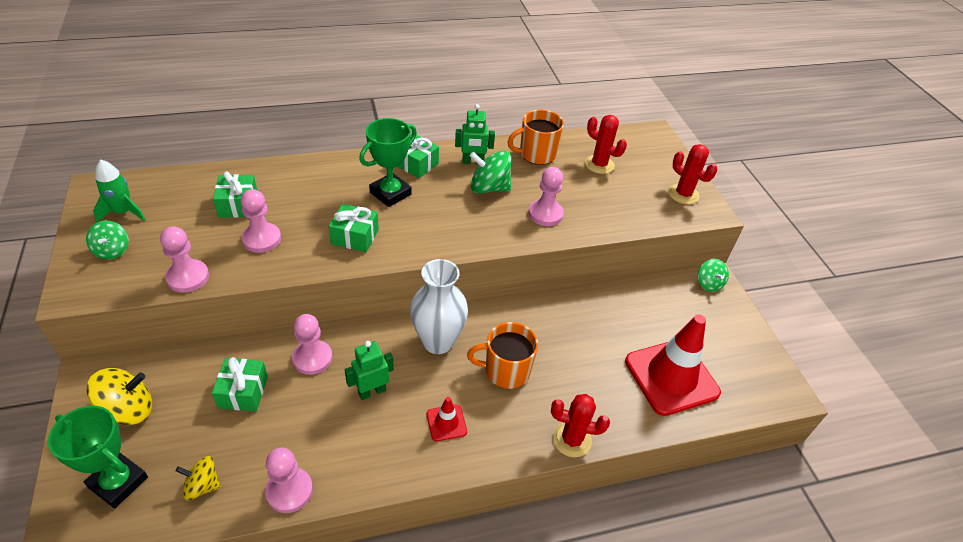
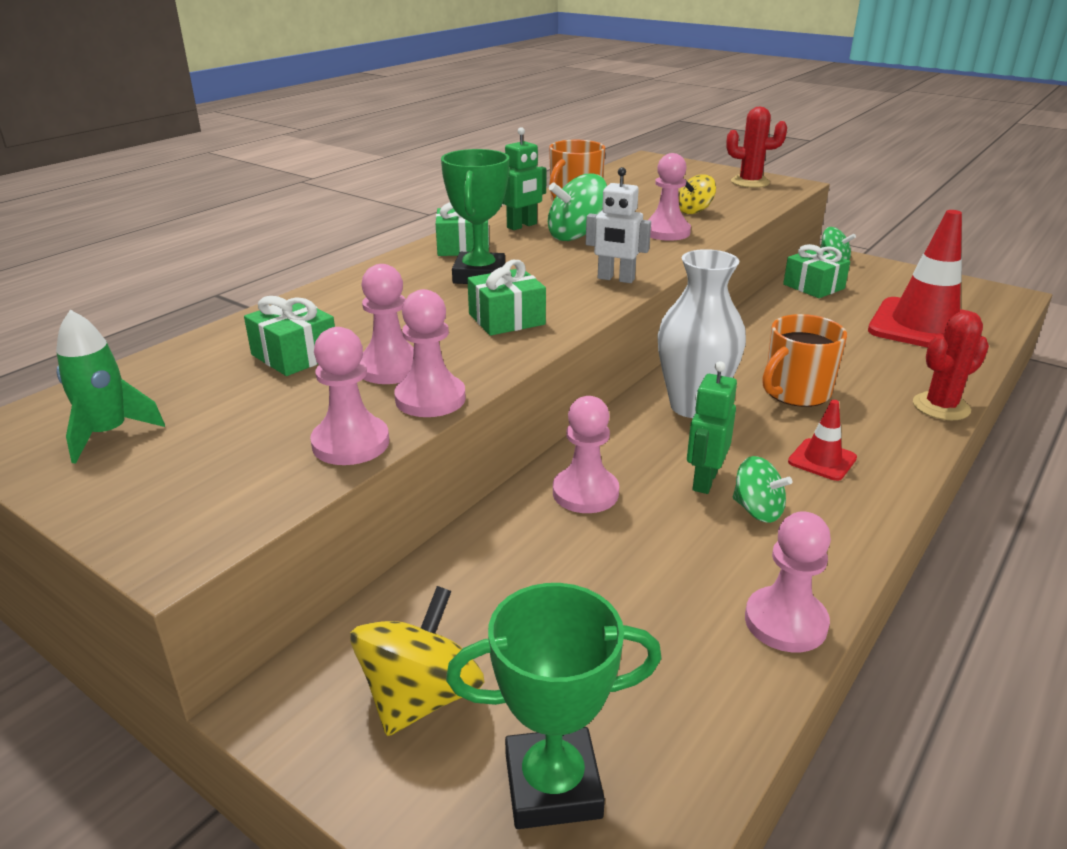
camera: 35 degrees left, 15 degrees down
(112, 250) = (164, 476): green spinning top -> green spinning top (757, 510)
(202, 486) = (677, 696): yellow spinning top -> yellow spinning top (694, 211)
(243, 392) = (556, 572): green gift -> green gift (813, 286)
(249, 271) = (430, 399): none -> pink pawn
(453, 238) = (615, 279): none -> white robot
(599, 164) = (645, 189): red cactus -> none

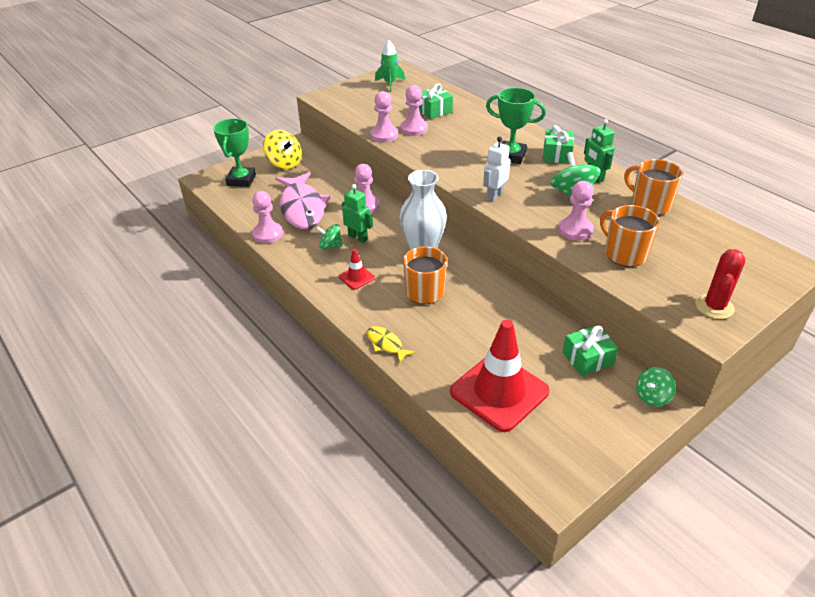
camera: 105 degrees right, 10 degrees up
(350, 443) = (361, 120): pink pawn -> none
(506, 319) = (451, 158): green gift -> none
(643, 589) = (302, 208): none -> pink fish
(694, 211) = (624, 253): yellow spinning top -> orange mug
(757, 510) = (330, 246): green spinning top -> green spinning top turned 45 degrees clockwise
(941, 407) = (386, 344): red cactus -> yellow fish

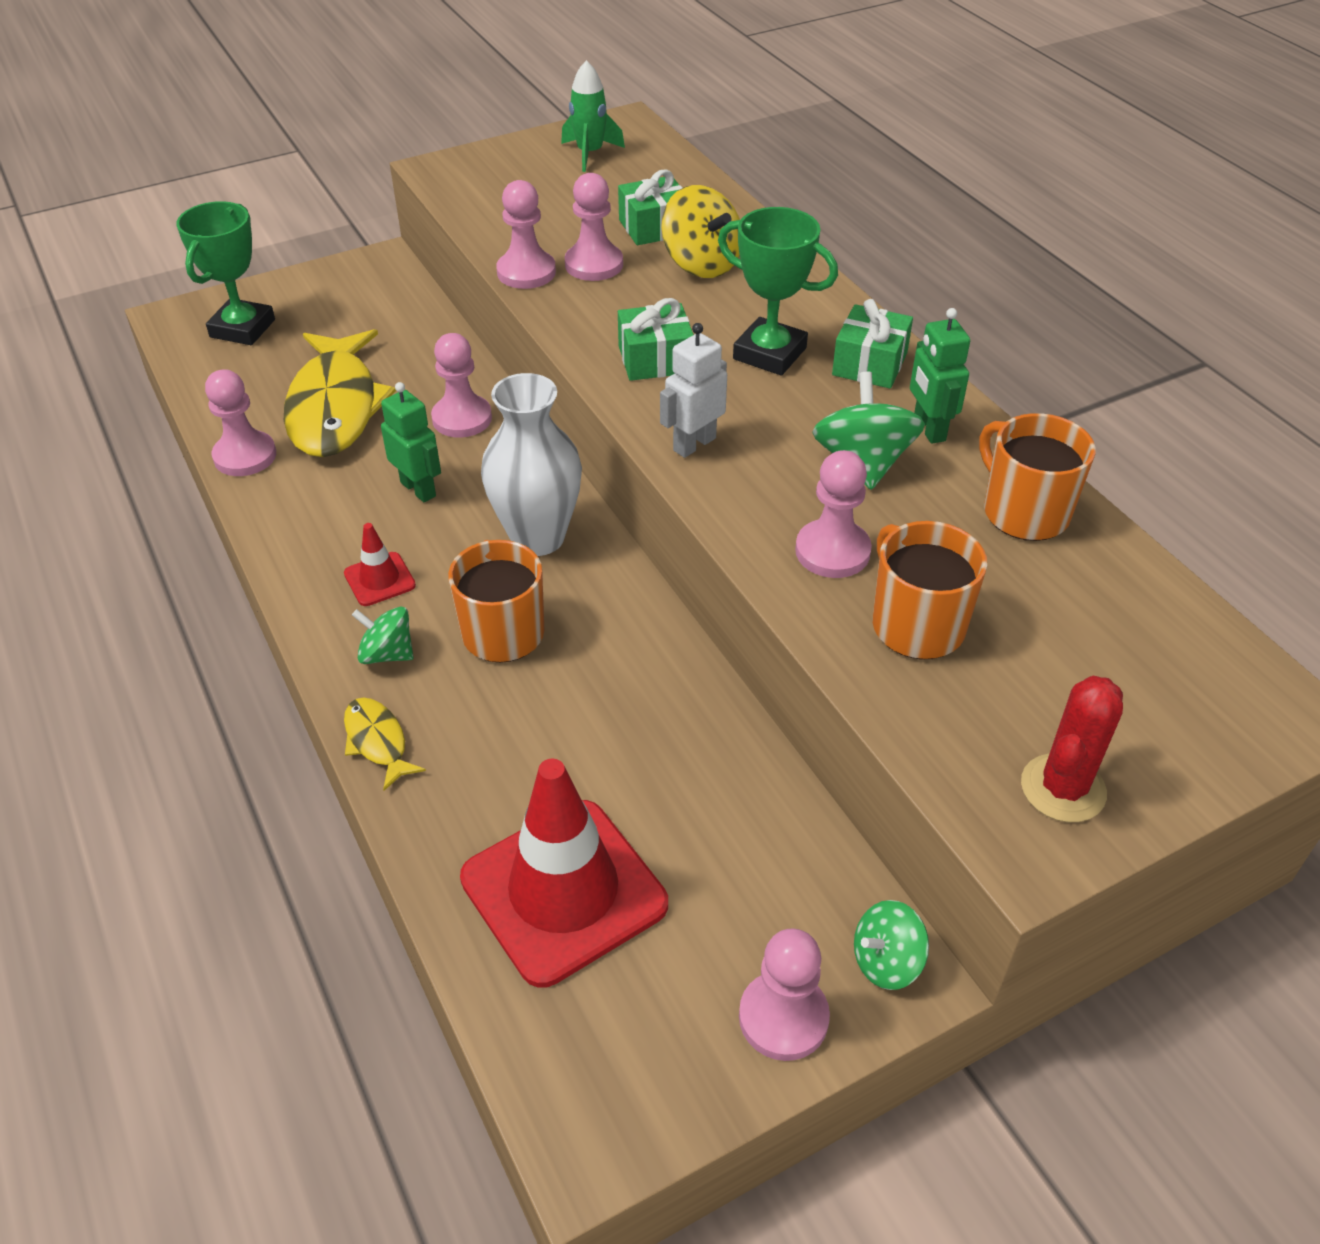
camera: 10 degrees right, 5 degrees up
(284, 163) = (340, 302): yellow spinning top -> yellow spinning top (701, 264)
(302, 208) = (335, 407): pink fish -> yellow fish
(330, 246) = (356, 501): green spinning top -> green spinning top (387, 654)
(587, 359) = (781, 846): green gift -> green gift (655, 359)
(618, 426) = (783, 1017): none -> pink pawn

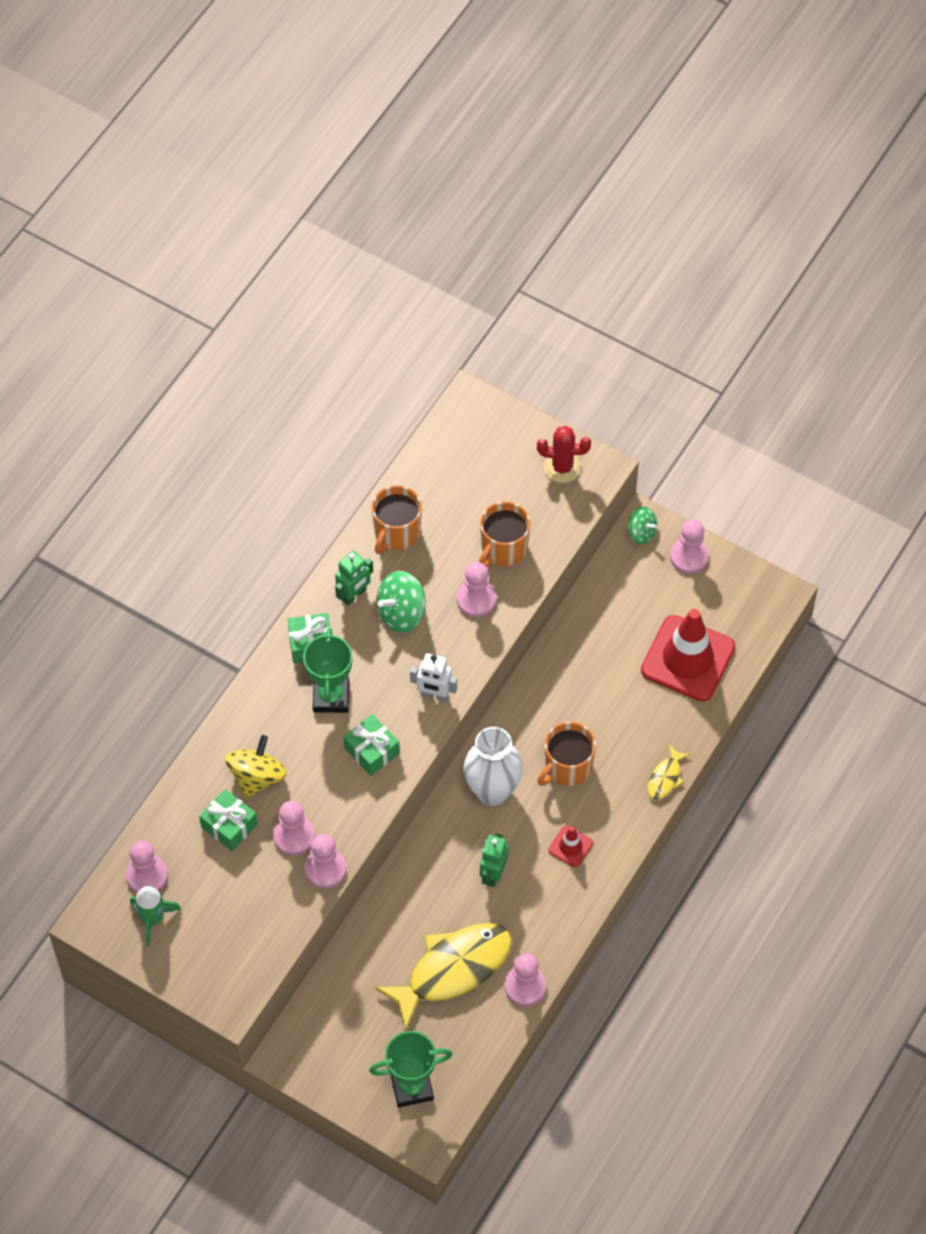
camera: 120 degrees left, 15 degrees up
(387, 654) = (614, 809): green spinning top -> none
(462, 418) = (419, 891): pink pawn -> pink pawn (147, 875)

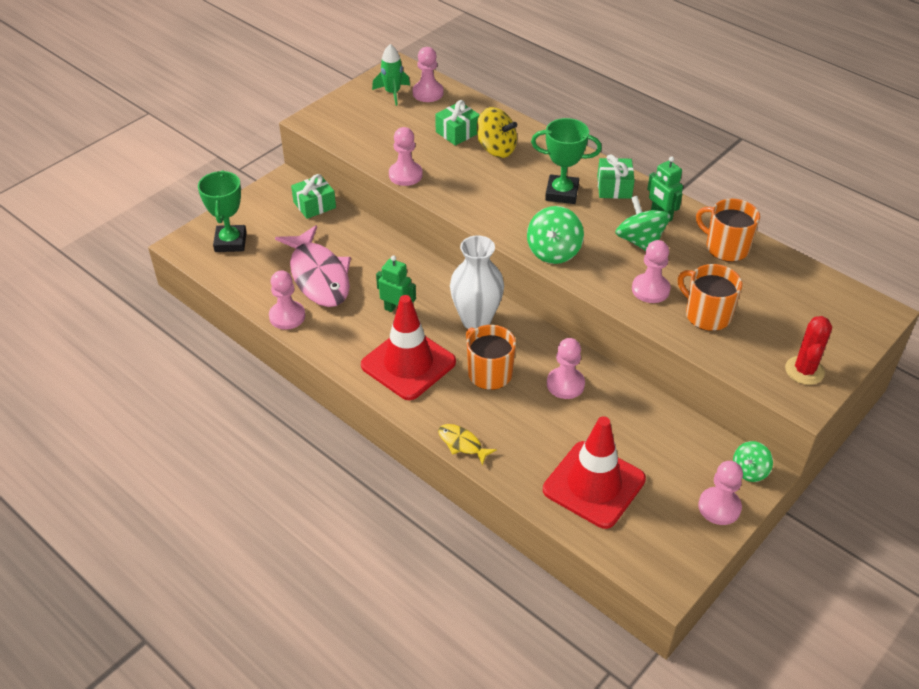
camera: 100 degrees right, 15 degrees down
(294, 836) = (439, 162): pink pawn -> pink pawn (565, 384)
(372, 750) = (506, 210): green gift -> green gift (314, 205)
(434, 695) = (553, 251): white robot -> green spinning top
(453, 969) = (319, 276): yellow fish -> pink fish
(570, 846) = (408, 364): red traffic cone -> red traffic cone, size x2.26

